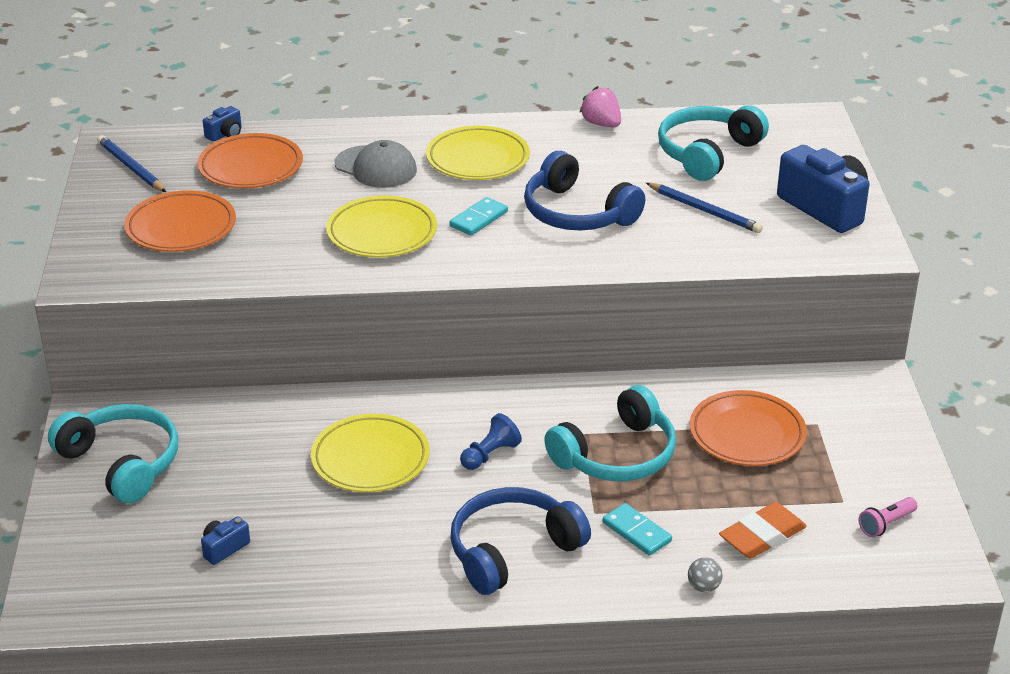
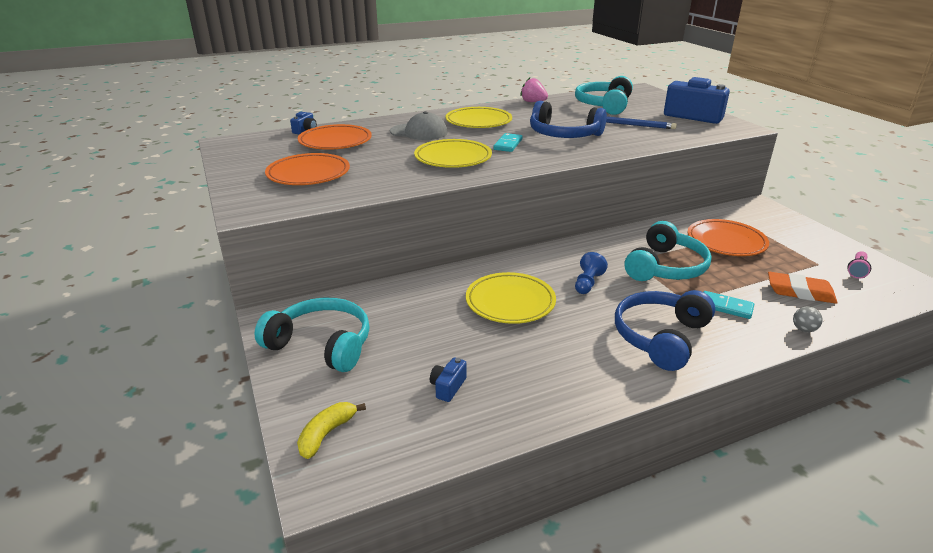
camera: 20 degrees left, 5 degrees down
(75, 566) = (326, 434): none -> yellow banana
(131, 167) = (249, 152): blue pencil -> none
(762, 536) = (800, 292): orange eraser -> orange eraser turned 75 degrees clockwise

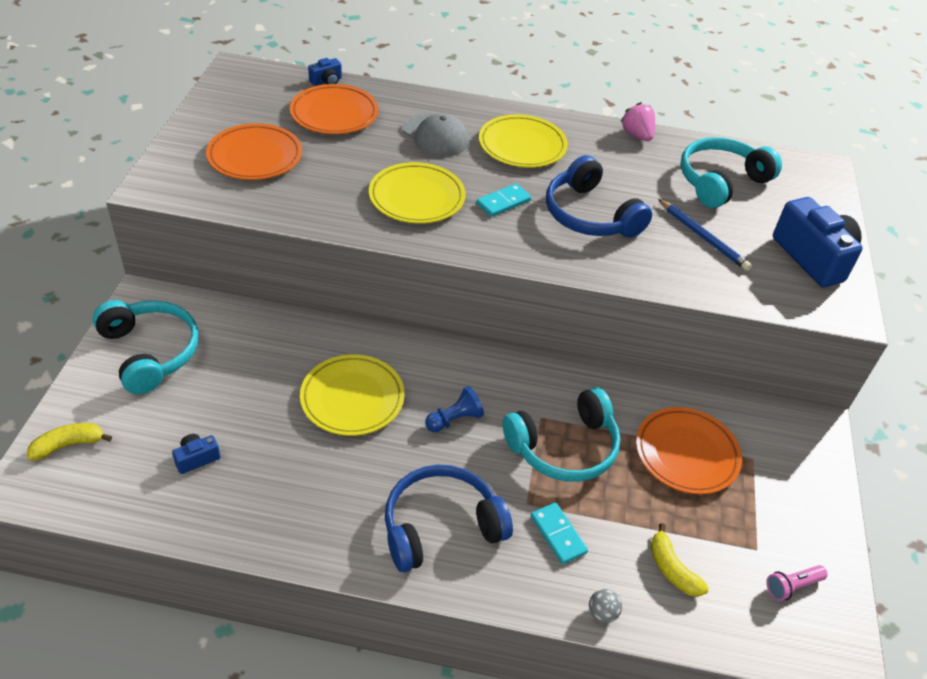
camera: 30 degrees right, 15 degrees up
(800, 292) = (672, 569): orange eraser -> yellow banana

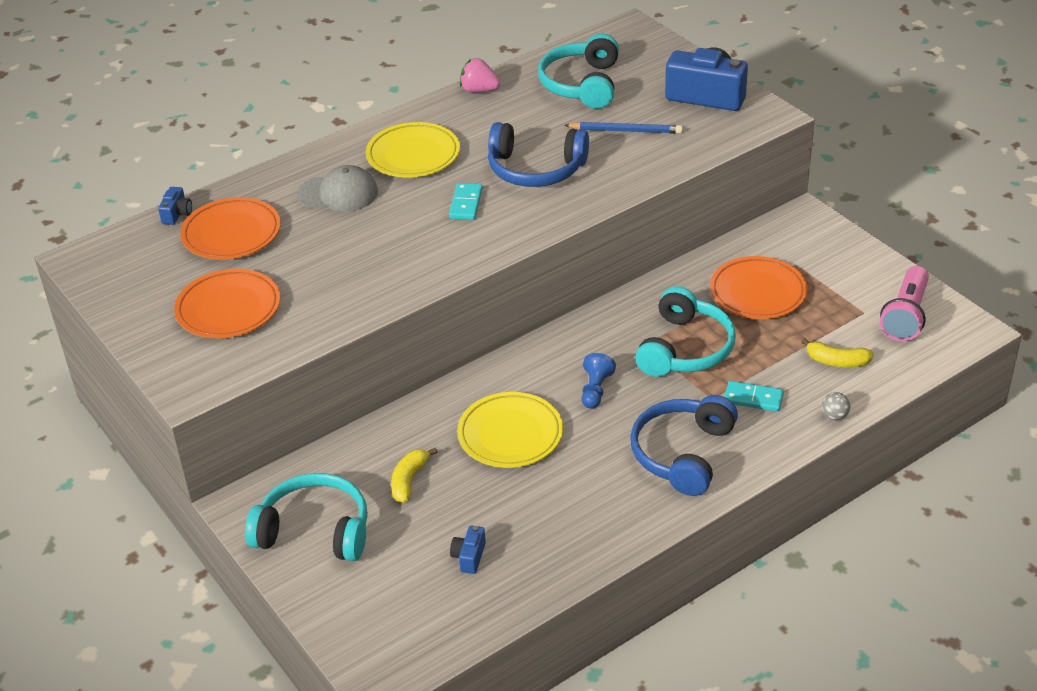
camera: 40 degrees left, 5 degrees down
(68, 445) = (364, 630): yellow banana -> yellow banana (409, 480)
(417, 198) = (402, 246): yellow plate -> none
(792, 586) = (905, 316): pink flashlight -> pink flashlight, size x1.86

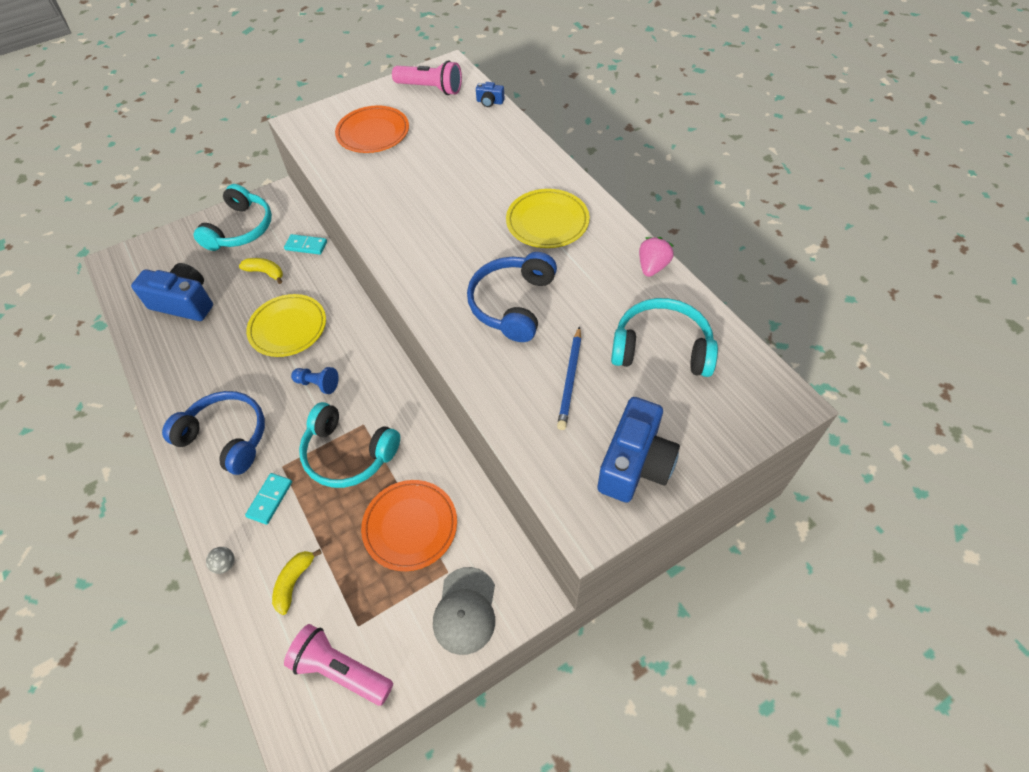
camera: 95 degrees right, 15 degrees up
(132, 269) = (430, 88): none -> pink flashlight
(231, 234) = (459, 129): orange plate -> none
(338, 193) = (499, 180): grey cap -> grey cap (465, 610)
(466, 204) = (469, 255): turquoise domino -> turquoise domino (306, 246)
(469, 557) = (184, 303): blue camera -> blue camera, size x2.23

